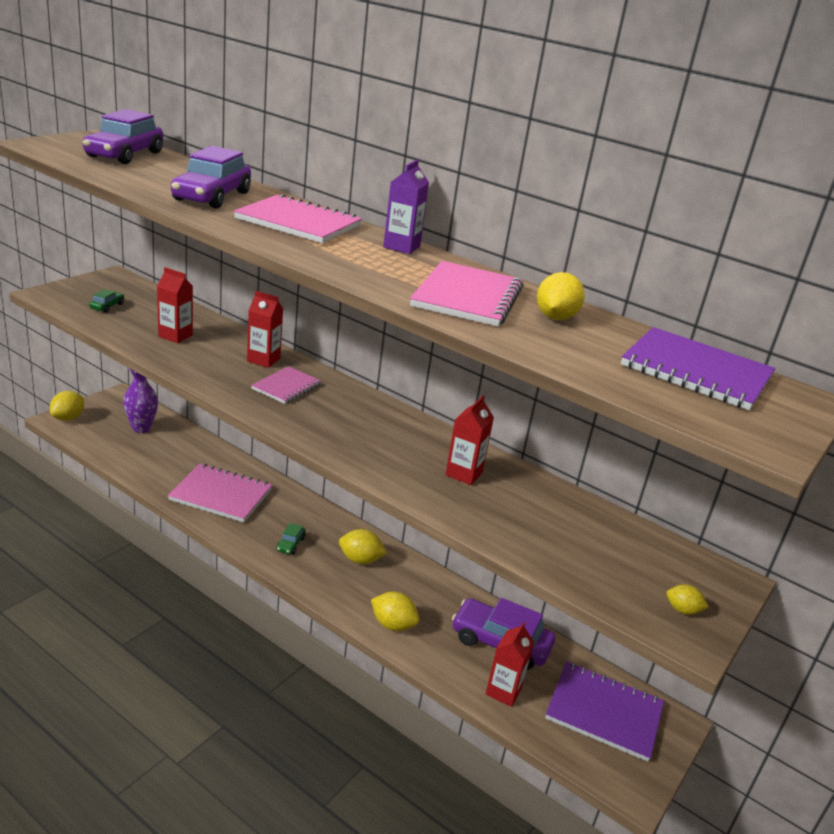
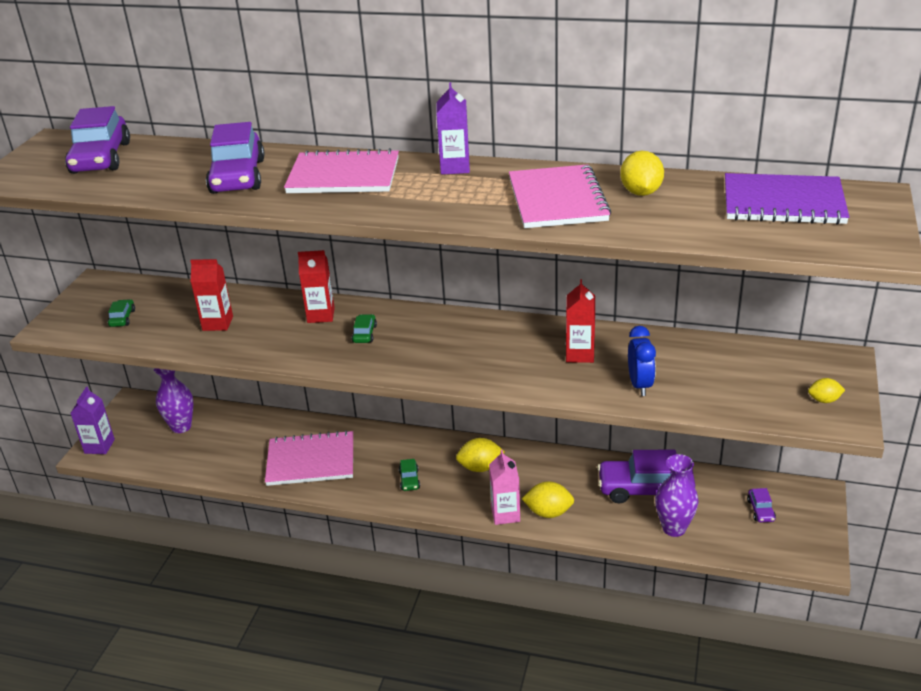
camera: 15 degrees left, 5 degrees up
(68, 418) = (99, 446): yellow lemon -> purple carton
(286, 387) = (364, 334): pink notebook -> green car
(352, 609) = (505, 514): none -> pink carton
(499, 521) = (640, 385): none -> blue clock
(503, 691) = (674, 528): red carton -> purple vase
(604, 712) = (760, 510): purple notebook -> purple car

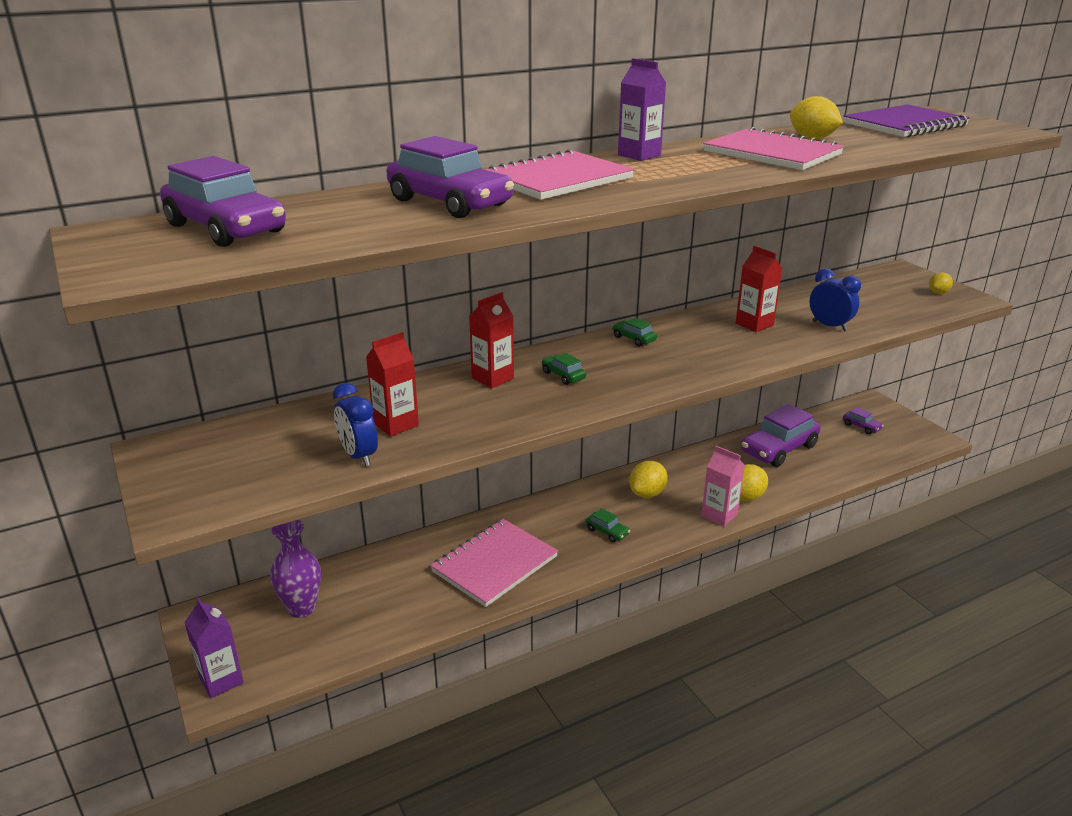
camera: 45 degrees left, 5 degrees down
(122, 318) = (264, 465): green car -> green car (633, 339)
(168, 336) = (358, 456): none -> blue clock
(674, 528) = (835, 463): purple vase -> none

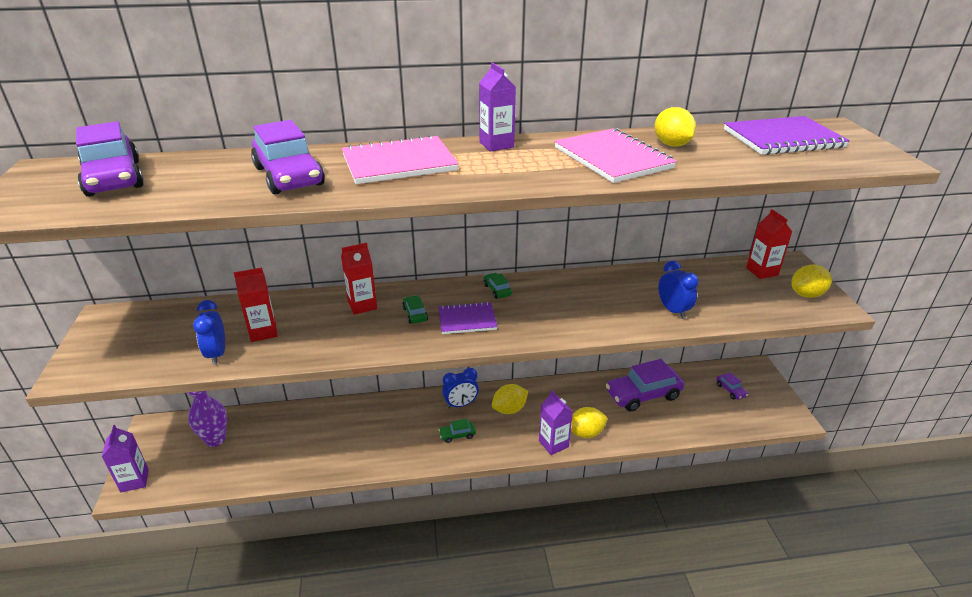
camera: 20 degrees right, 5 degrees up
(495, 564) = (360, 440): pink notebook -> none
(588, 501) = (460, 404): none -> blue clock
(607, 532) = (457, 435): green car -> green car turned 105 degrees clockwise
(627, 370) = (467, 320): none -> purple notebook
(719, 515) = (553, 444): pink carton -> purple carton
(754, 324) = (608, 295): red carton -> red carton (762, 271)
(938, 293) = (806, 294): yellow lemon -> yellow lemon, size x1.66

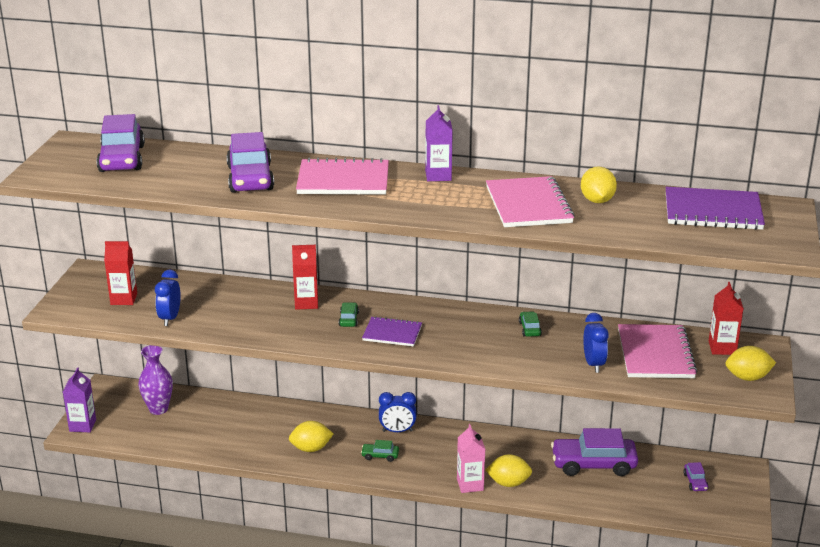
camera: 20 degrees right, 5 degrees down
(263, 332) = (213, 308): red carton -> red carton (124, 299)
(497, 290) = (437, 313): green car -> green car (529, 329)
(509, 409) = (444, 446): yellow lemon -> yellow lemon (311, 448)
(553, 444) = (470, 484): purple carton -> pink carton
(715, 289) = (655, 354): none -> pink notebook

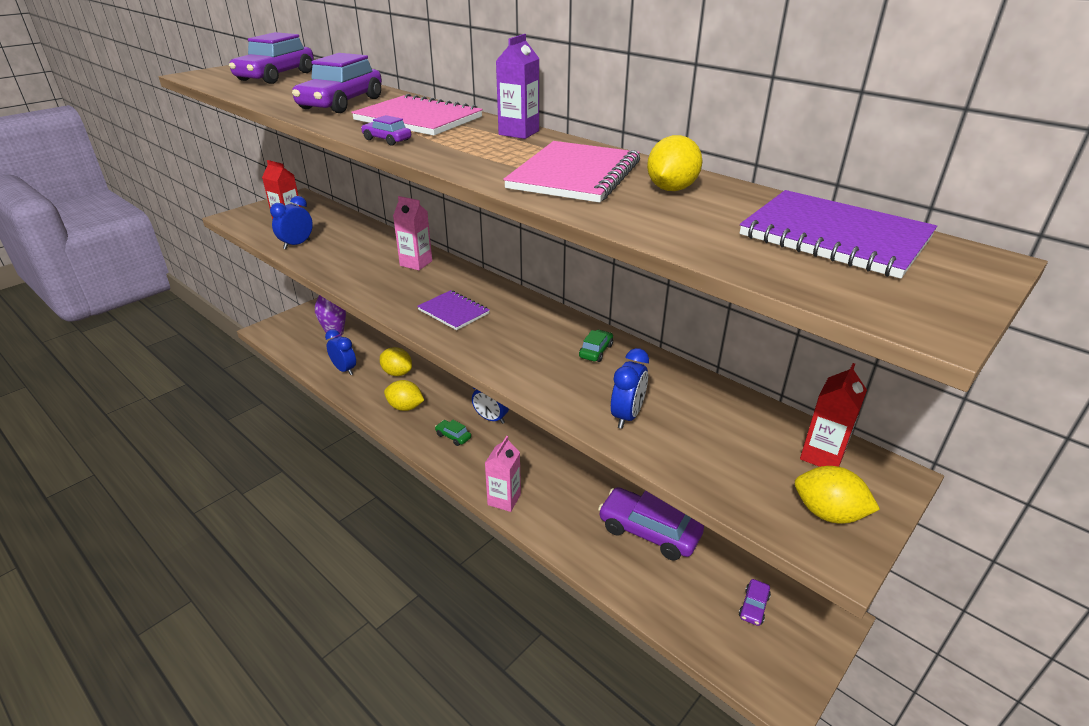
camera: 30 degrees right, 5 degrees up
(82, 425) = (273, 327): purple carton -> none
(213, 438) = (344, 370): none -> blue clock
(306, 303) = (416, 263): red carton -> pink carton
(348, 319) = (432, 287): green car -> none
(357, 207) = (387, 140): none -> purple car
(508, 483) = (542, 514): yellow lemon -> yellow lemon (397, 373)
(655, 354) = (719, 431): pink notebook -> none

